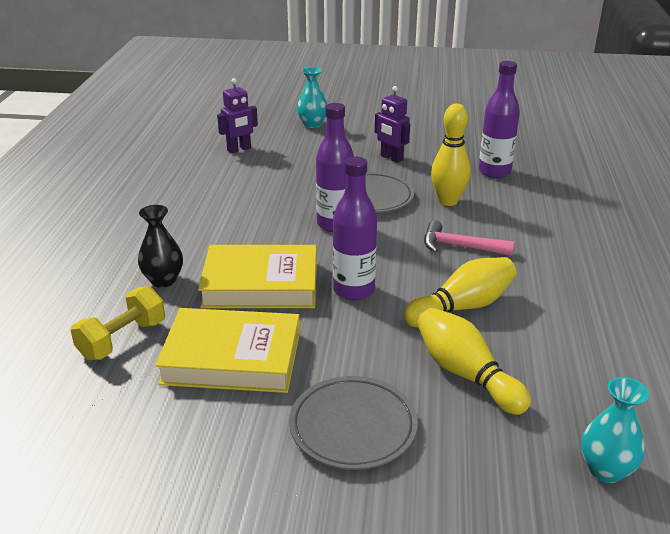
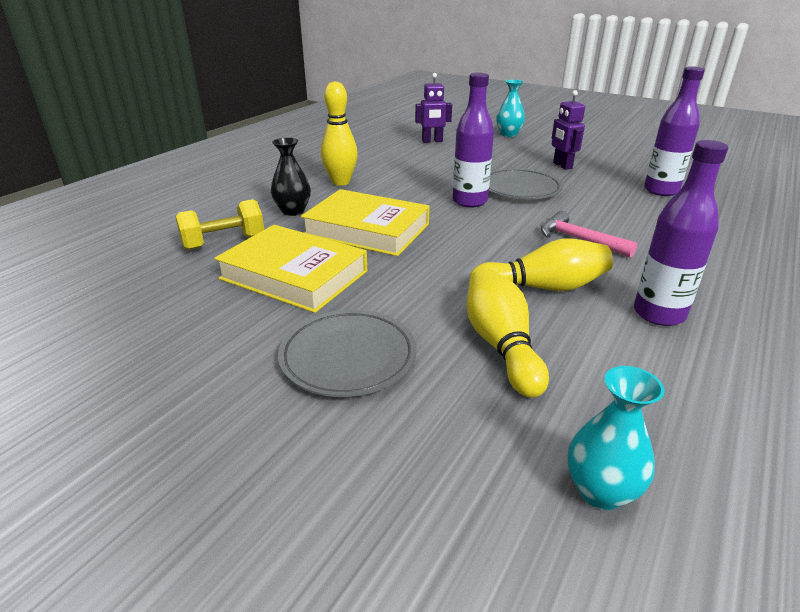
camera: 25 degrees right, 0 degrees up
(353, 290) = (445, 251): purple bottle -> purple bottle (658, 314)
(448, 201) = (594, 204): yellow bowling pin -> yellow bowling pin (341, 182)

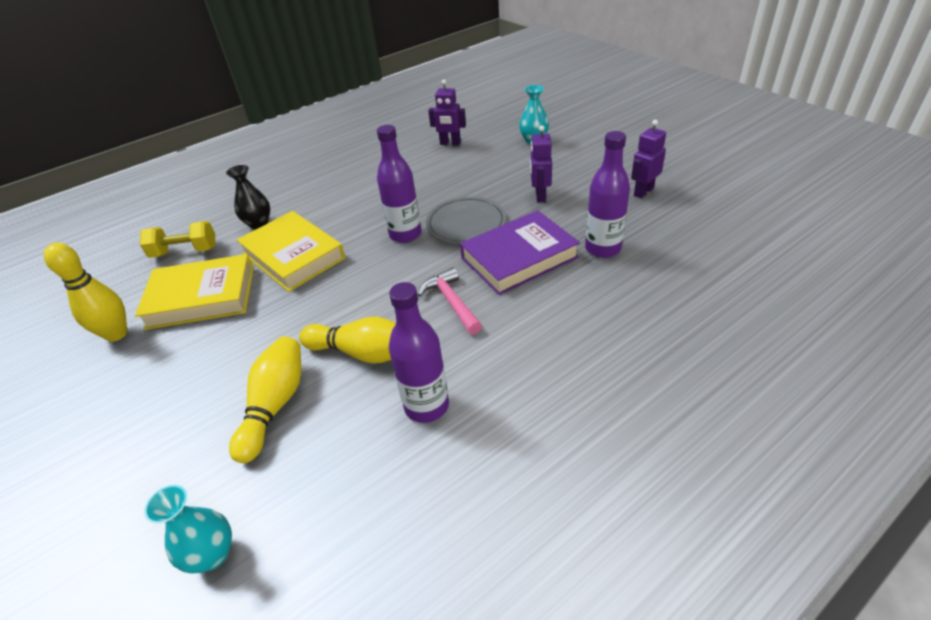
camera: 25 degrees right, 10 degrees up
(294, 275) = (201, 297): yellow book -> yellow book turned 60 degrees counterclockwise
(341, 182) = (323, 192): yellow bowling pin -> yellow bowling pin (116, 334)
(348, 357) = (168, 389): grey plate -> none
(599, 204) = (519, 257): none -> purple book
(643, 156) = (643, 192): none -> purple robot

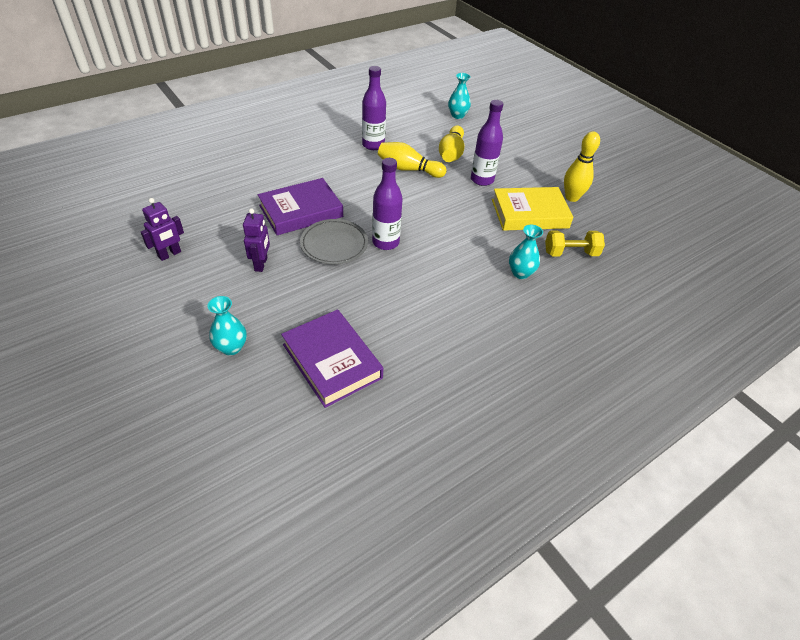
camera: 175 degrees right, 5 degrees up
(258, 223) = (520, 273): black vase -> turquoise vase
(293, 256) = (475, 236): yellow book -> none
(450, 143) = (332, 361): purple robot -> purple book
(451, 302) = (354, 189): pink hammer -> none
(603, 248) = (238, 209): purple bottle -> purple bottle (482, 180)

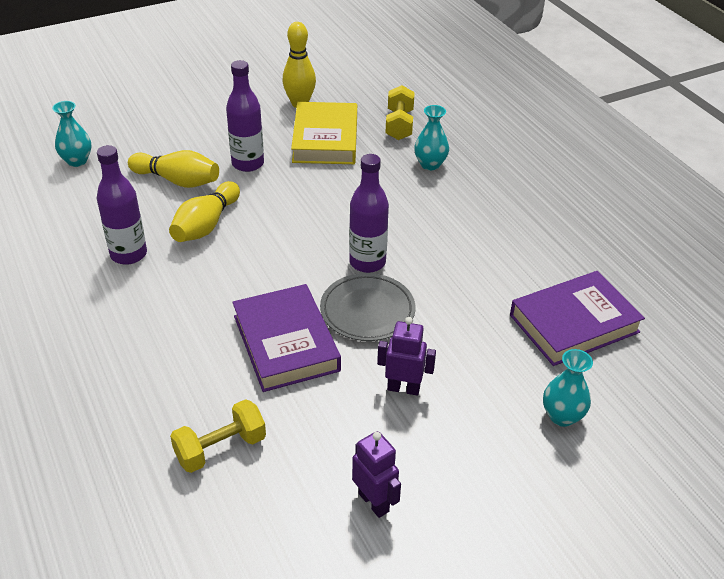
camera: 80 degrees left, 5 degrees down
(217, 194) = (220, 448): none -> yellow dumbbell

